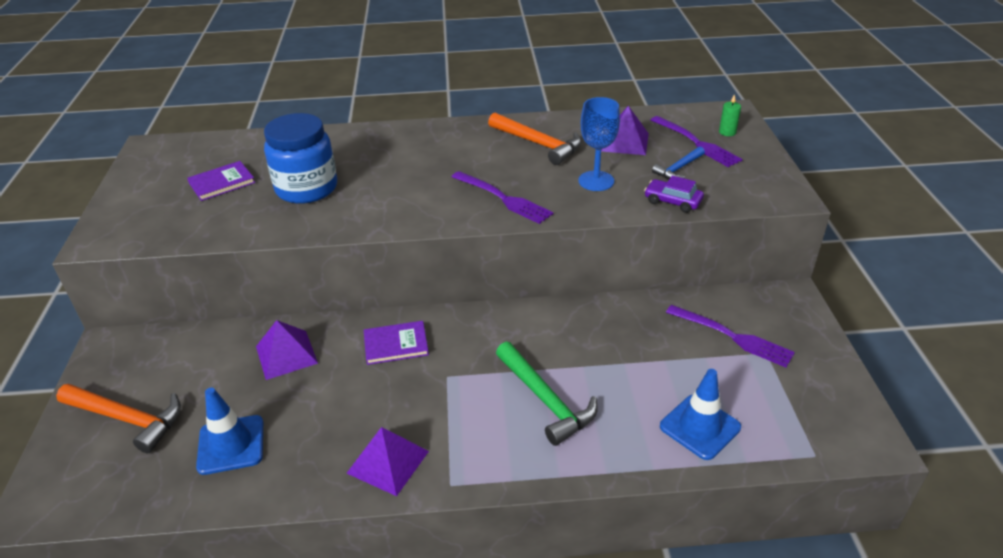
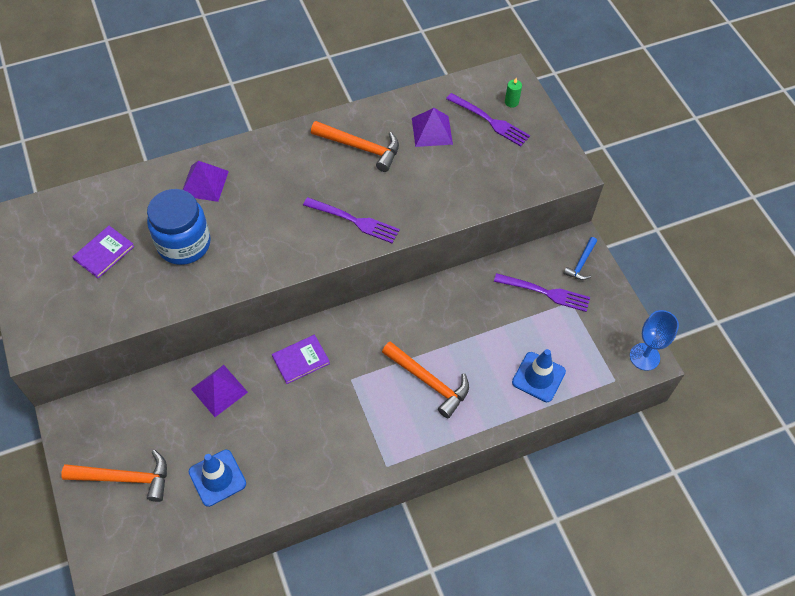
camera: 20 degrees left, 20 degrees up
(388, 462) = (337, 460): purple pyramid -> purple pyramid (204, 183)
(545, 400) = (429, 382): green hammer -> orange hammer
(596, 181) = (422, 184): blue goblet -> blue goblet (644, 357)
(672, 201) = (487, 196): purple car -> none
(678, 168) = (482, 156): blue hammer -> blue hammer (581, 263)

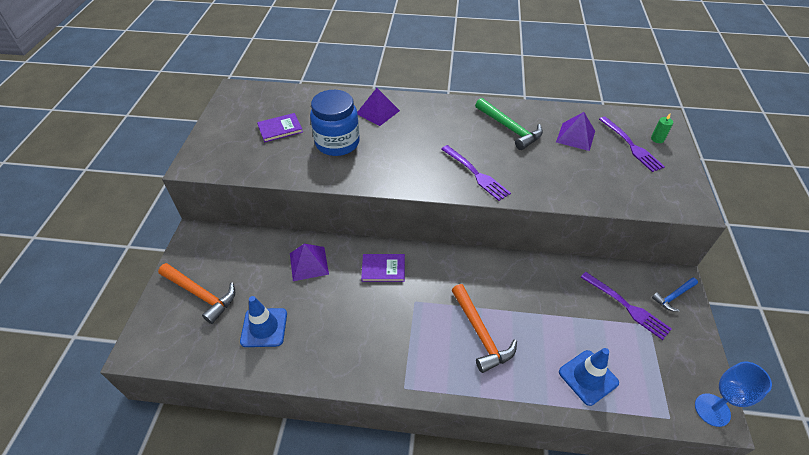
camera: 30 degrees right, 10 degrees down
(360, 148) = (509, 128): orange hammer -> green hammer

